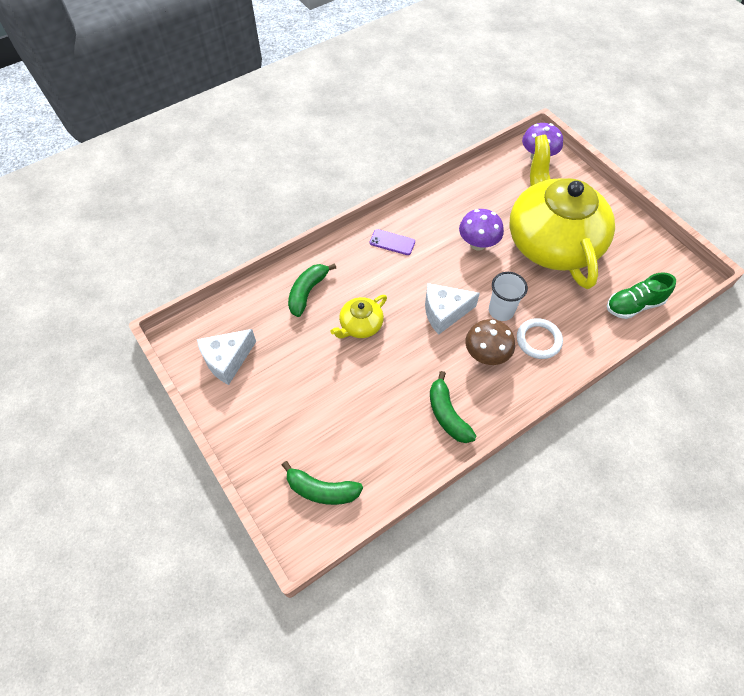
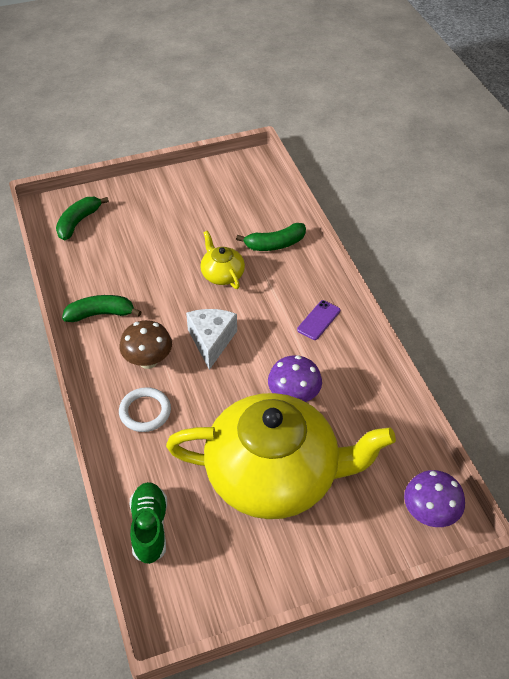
camera: 105 degrees right, 10 degrees down
(227, 360) = (221, 185): white cheese -> none
(307, 292) = (275, 244): green banana -> green banana turned 120 degrees clockwise
(501, 311) = (194, 390): white cup -> none

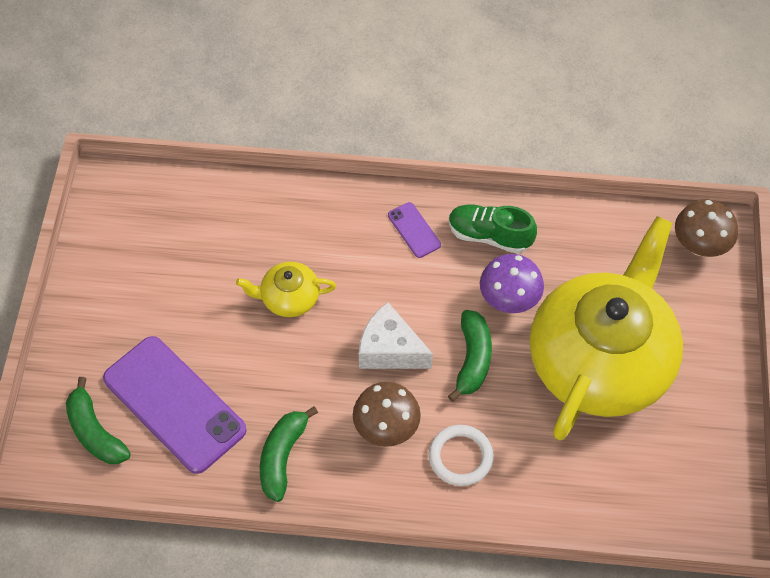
camera: 65 degrees left, 10 degrees up
(114, 249) = (174, 404): none -> purple phone
(149, 528) = (616, 504): green shoe -> green shoe (489, 236)
(275, 244) = (271, 222): green banana -> green banana (472, 359)
(429, 514) = (699, 246): purple mushroom -> brown mushroom

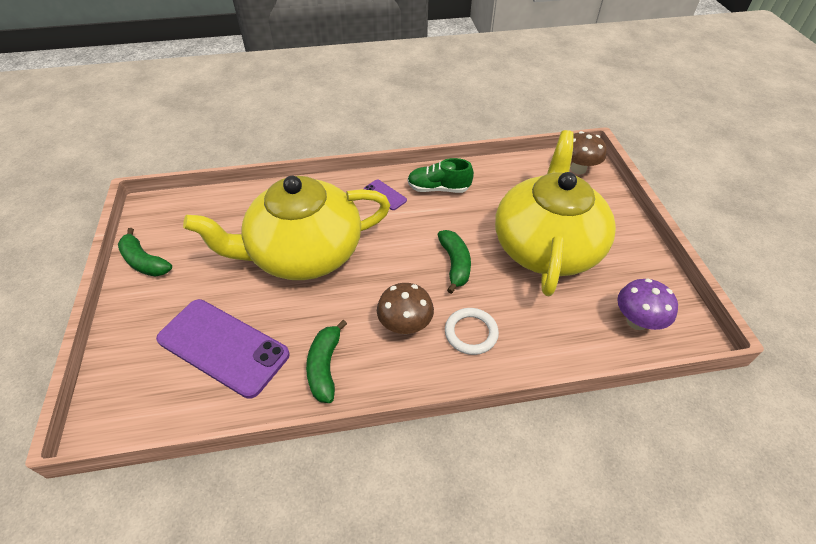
camera: 15 degrees left, 10 degrees down
(95, 432) = (153, 385): green banana -> green banana (144, 262)
(289, 298) = (304, 253): yellow teapot -> yellow teapot, size x2.44
(390, 350) = (391, 271): white cheese -> none
(509, 300) = (466, 222): purple mushroom -> purple mushroom (636, 321)

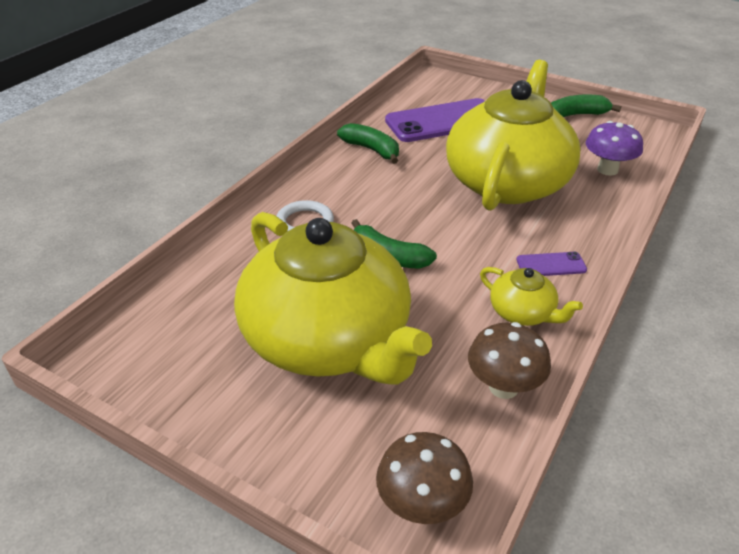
camera: 130 degrees right, 10 degrees down
(405, 325) = (358, 196): brown mushroom -> brown mushroom (503, 387)
(438, 188) = (523, 313): green shoe -> yellow teapot
(636, 321) = (163, 330): purple mushroom -> purple mushroom (607, 170)

